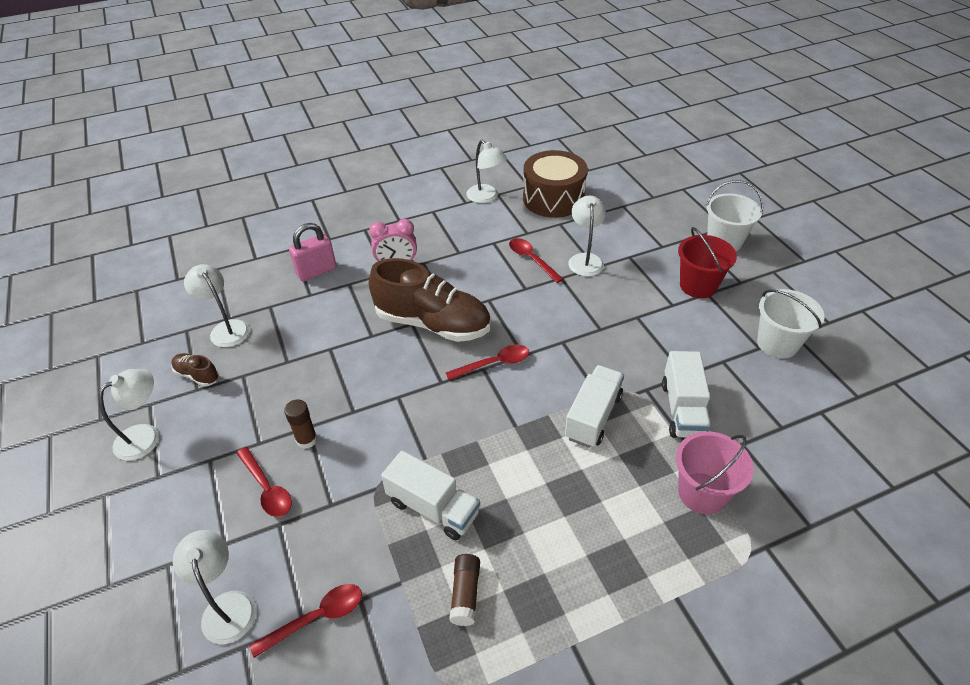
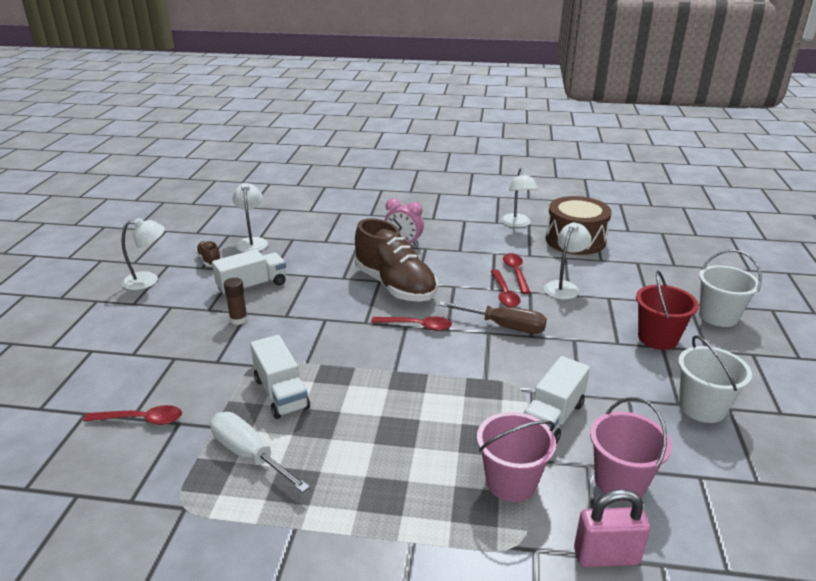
camera: 30 degrees right, 15 degrees down
(227, 606) = (99, 387): white lamp -> none
(267, 488) = (187, 336): red spoon -> red spoon (504, 294)
(316, 271) = (343, 230): pink padlock -> pink padlock (606, 556)
(465, 594) = (249, 455): brown glue stick -> white screwdriver
(570, 329) = (503, 326): none -> brown screwdriver
(593, 416) = (464, 390): white truck -> white truck (252, 286)
(775, 447) = (620, 481): none -> pink bucket

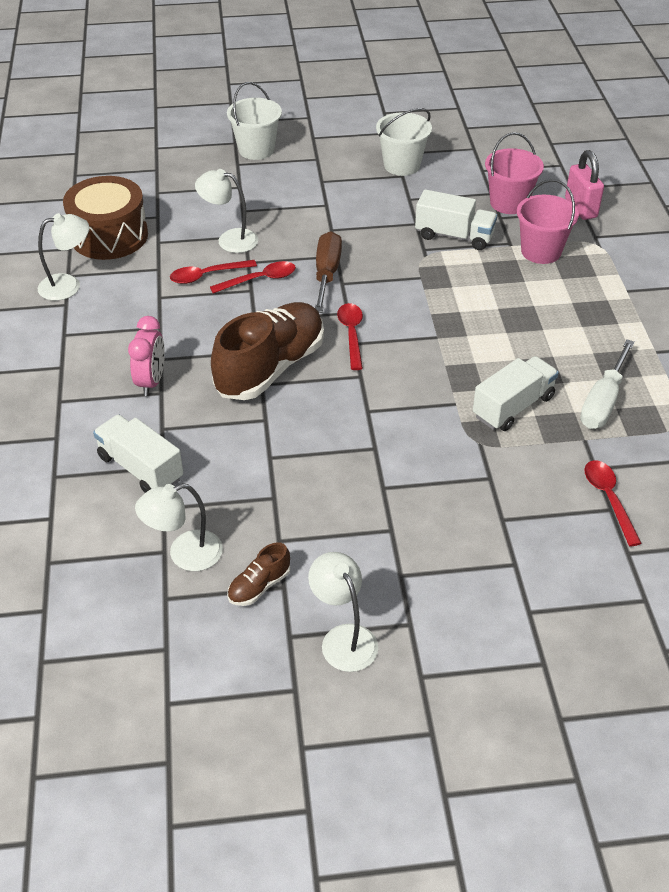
camera: 105 degrees left, 15 degrees up
(239, 320) = (401, 489): brown glue stick -> none
(252, 286) = (318, 505): white truck -> white truck (140, 468)
(657, 338) = (308, 183): red bucket -> none

